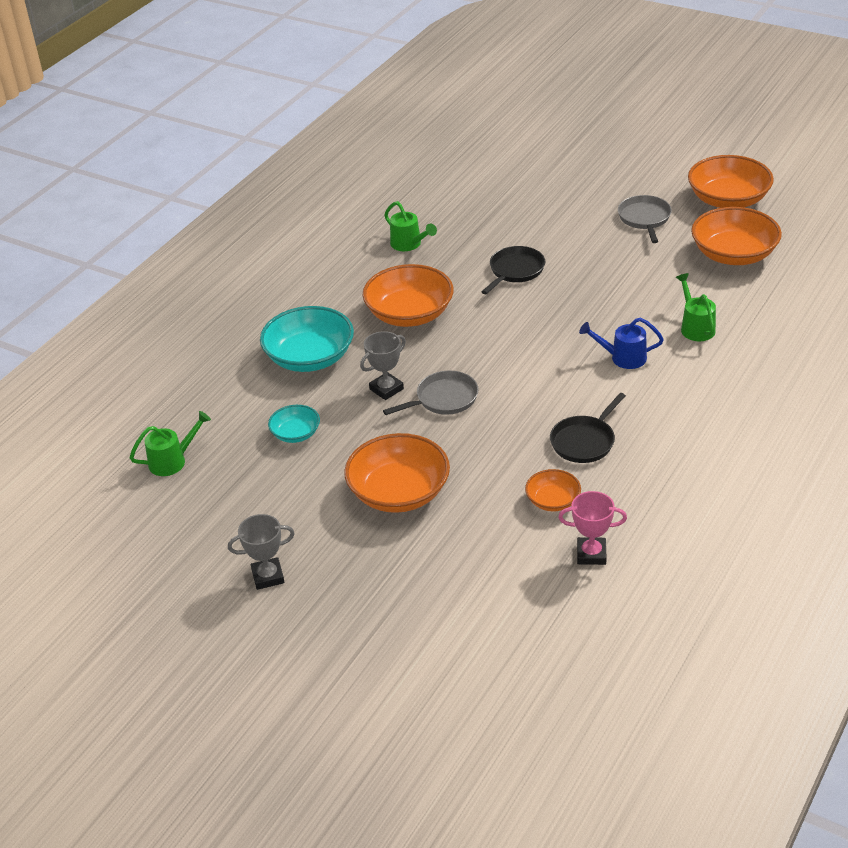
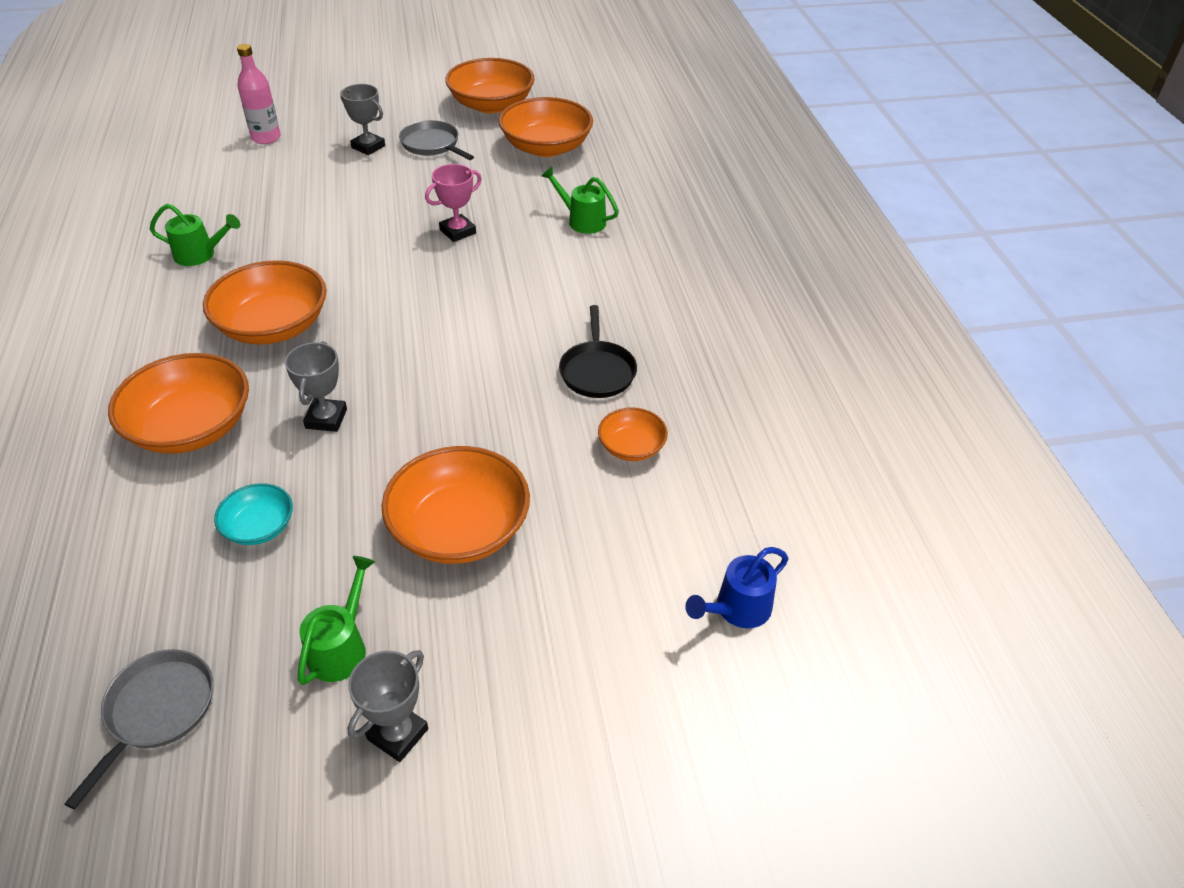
camera: 45 degrees left, 5 degrees up
(173, 461) = (107, 656): green watering can -> green watering can (341, 647)
(310, 358) = (191, 427): turquoise bowl -> orange bowl
(443, 399) = (405, 398): grey pan -> grey pan (157, 711)
(515, 271) = (351, 237): black pan -> none
(529, 168) = (266, 138): none -> pink bottle
(591, 554) = (726, 481): pink trophy -> pink trophy (457, 231)
(594, 203) = (368, 147): none -> grey trophy
(623, 358) = (546, 275): blue watering can -> blue watering can (737, 609)

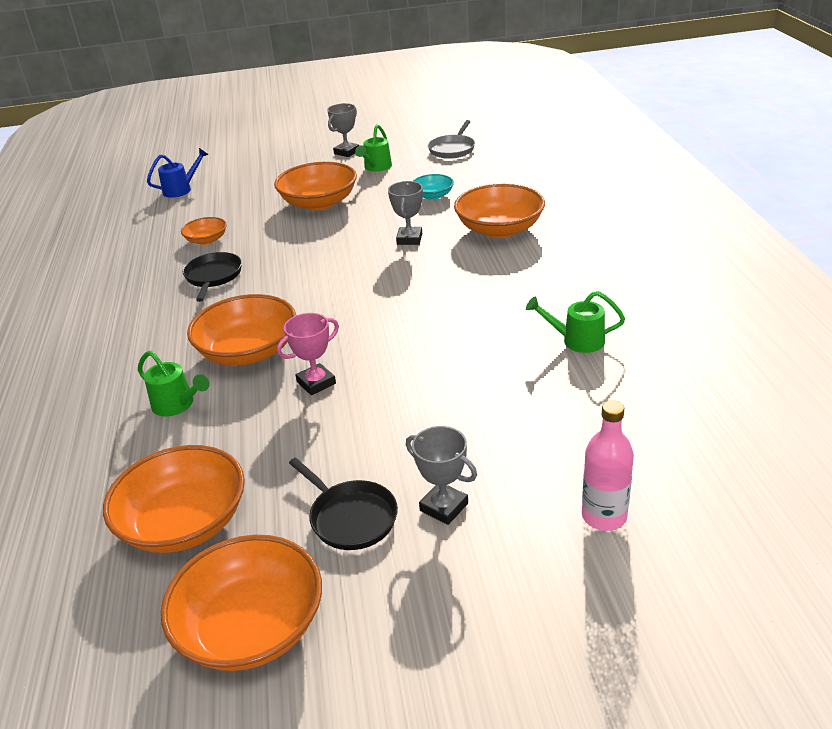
camera: 175 degrees left, 10 degrees down
(273, 326) = (472, 288): orange bowl -> orange bowl (248, 351)
(432, 145) = (350, 517): grey pan -> black pan

